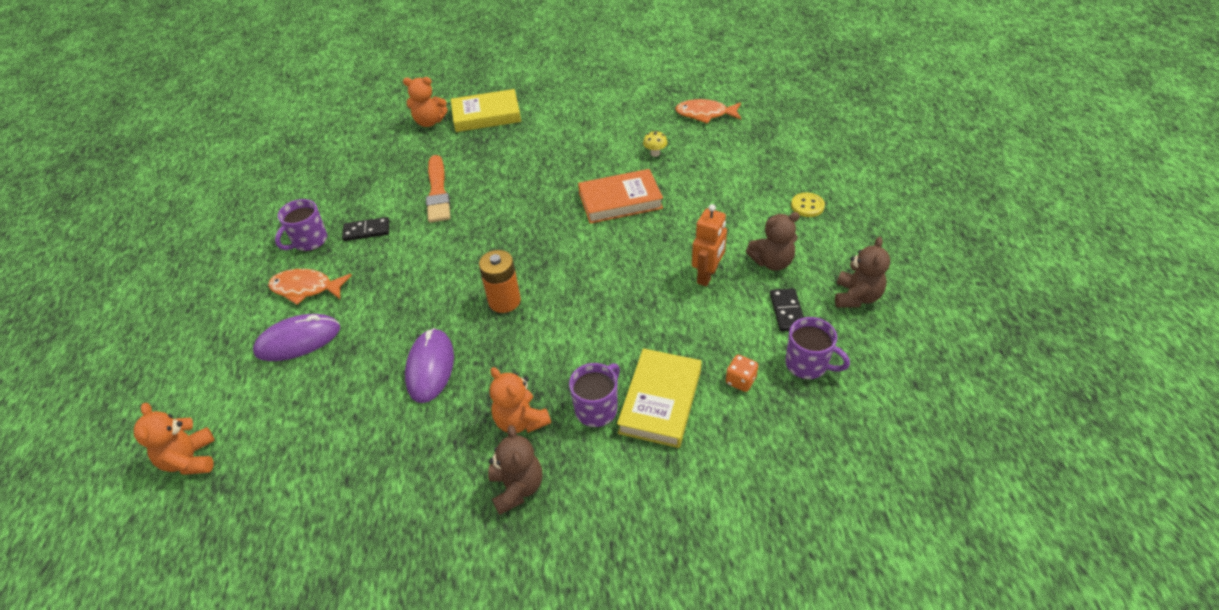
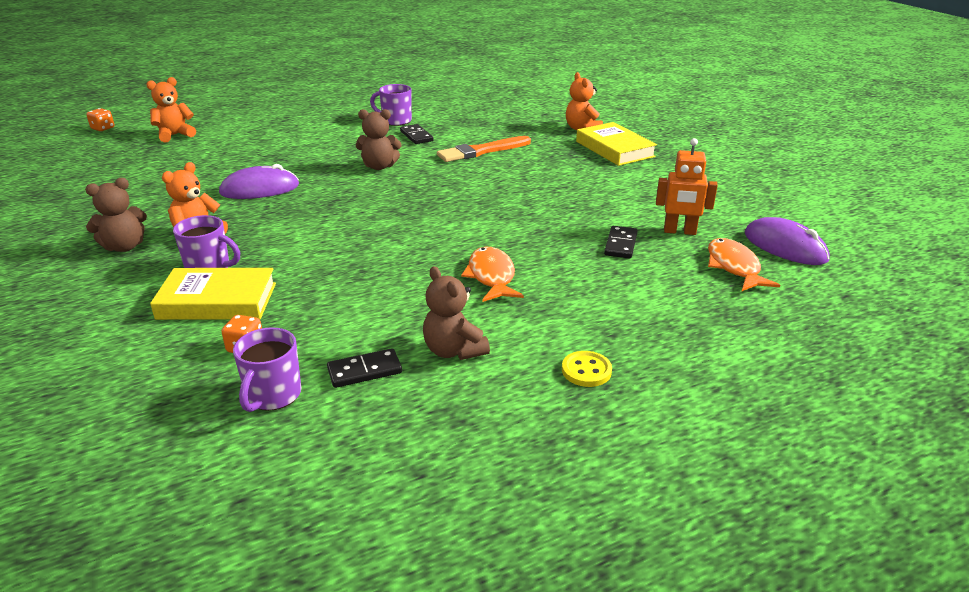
camera: 70 degrees right, 15 degrees down
(84, 560) = (103, 128): none -> orange dice
(298, 340) = (285, 140): purple mouse -> purple mouse (785, 247)
(306, 288) = (342, 131): orange fish -> orange fish (491, 276)
(504, 301) = (344, 204): orange battery -> none
(620, 201) = (519, 236): orange book -> none
(655, 153) = (621, 244): yellow mushroom -> black domino
(707, 275) = (413, 306): orange robot -> orange robot (679, 231)
(856, 297) = (406, 431): brown teddy bear -> brown teddy bear (379, 166)

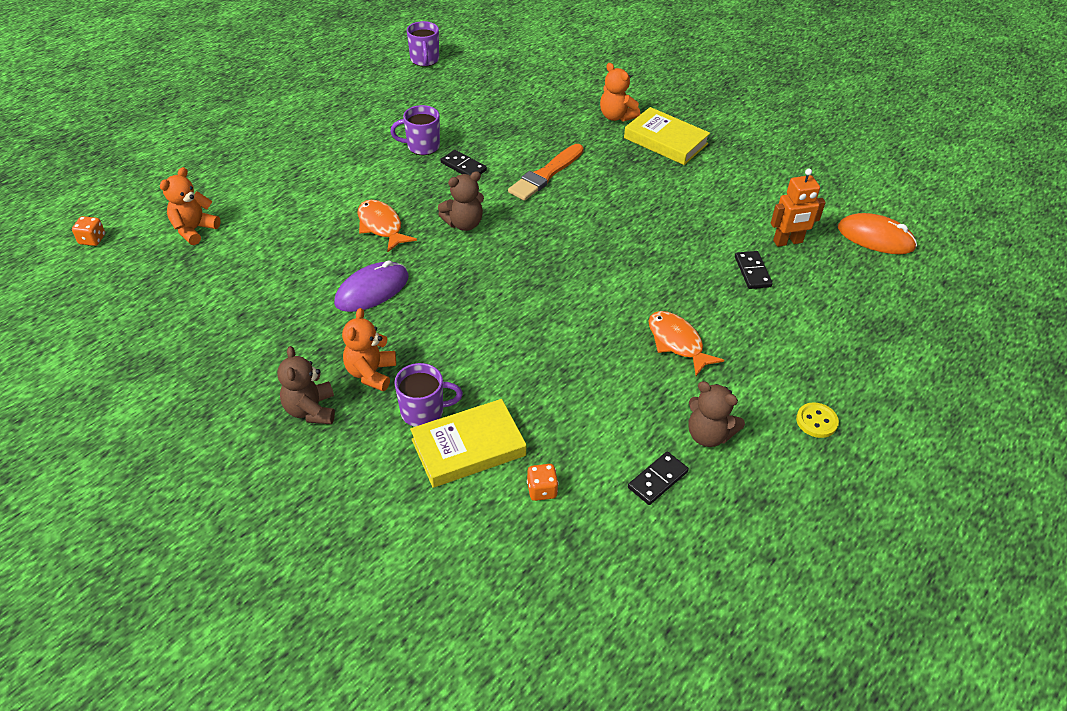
camera: 25 degrees left, 15 degrees up
(124, 247) = (311, 410): brown teddy bear -> brown teddy bear turned 135 degrees clockwise
(273, 395) = (608, 530): purple mug -> purple mug (424, 60)
(734, 267) = (852, 273): orange fish -> orange fish (381, 226)
(785, 247) = (875, 238): purple mouse -> orange mouse

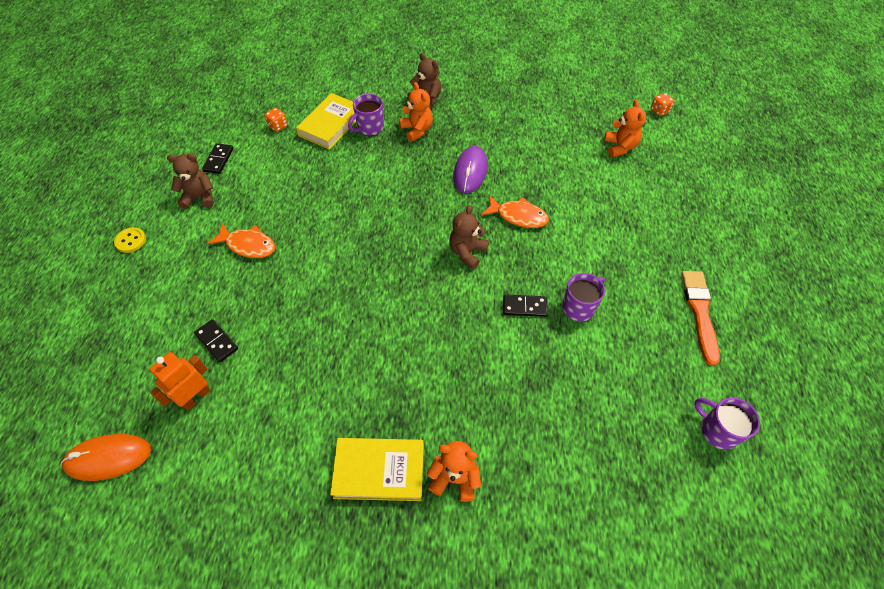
camera: 145 degrees right, 10 degrees up
(546, 174) = (453, 342): orange brush -> orange brush (699, 312)

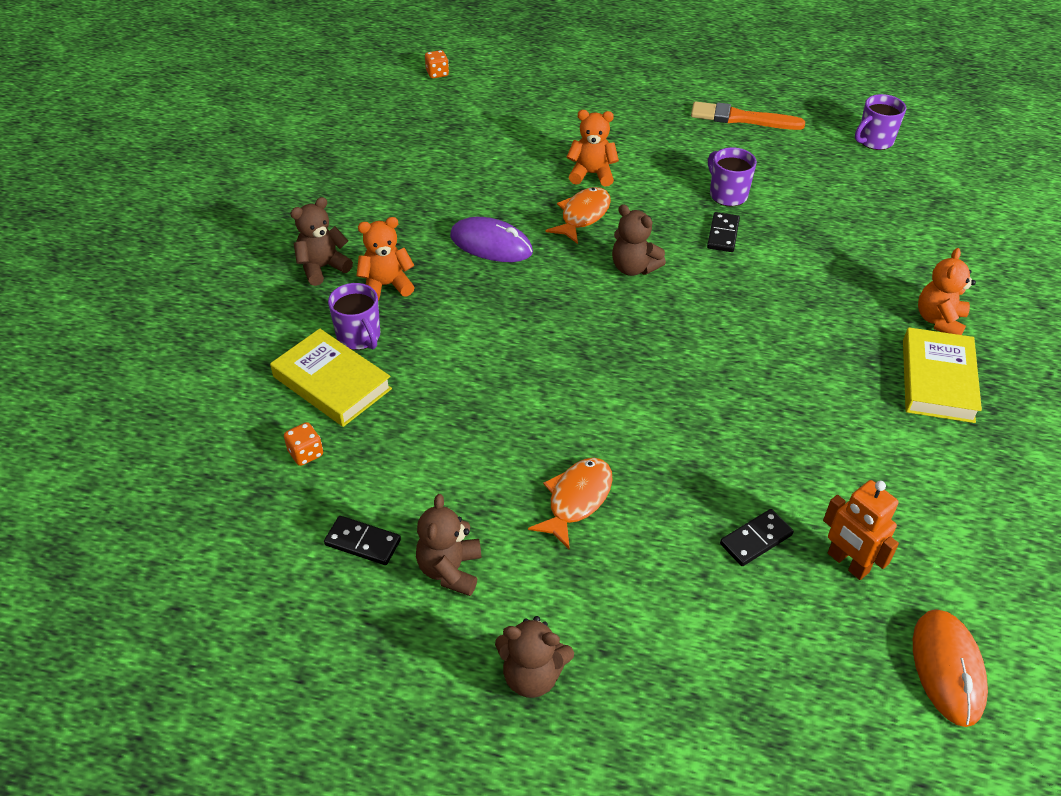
camera: 80 degrees left, 10 degrees down
(131, 241) = (532, 675): yellow button -> brown teddy bear
(620, 147) = (489, 115): orange teddy bear -> orange teddy bear (591, 174)

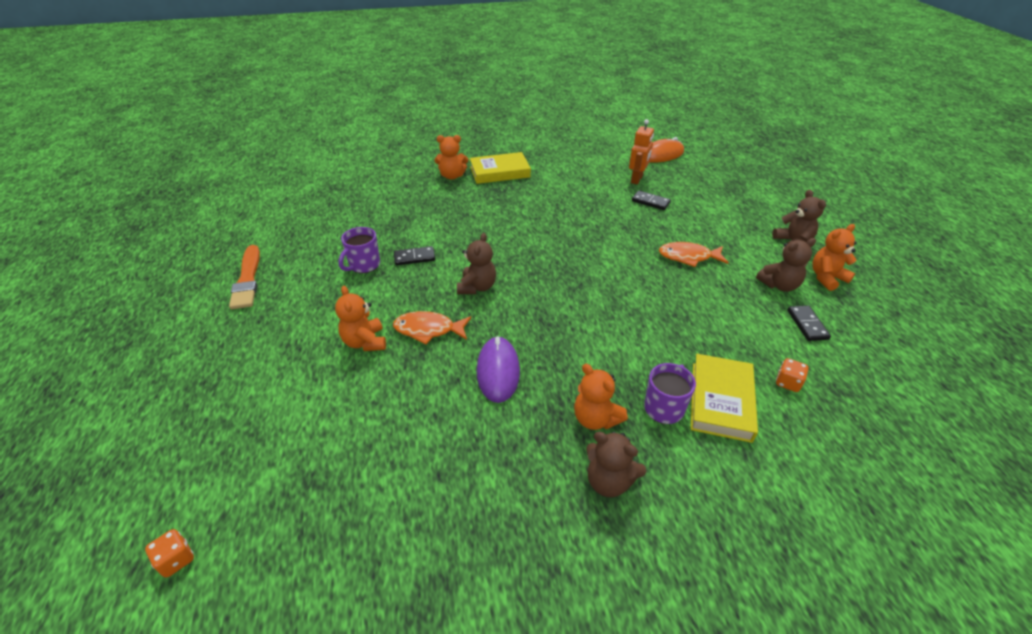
camera: 115 degrees left, 5 degrees down
(424, 649) = (826, 278): none -> orange teddy bear
(874, 141) = (267, 217): purple mug -> none

